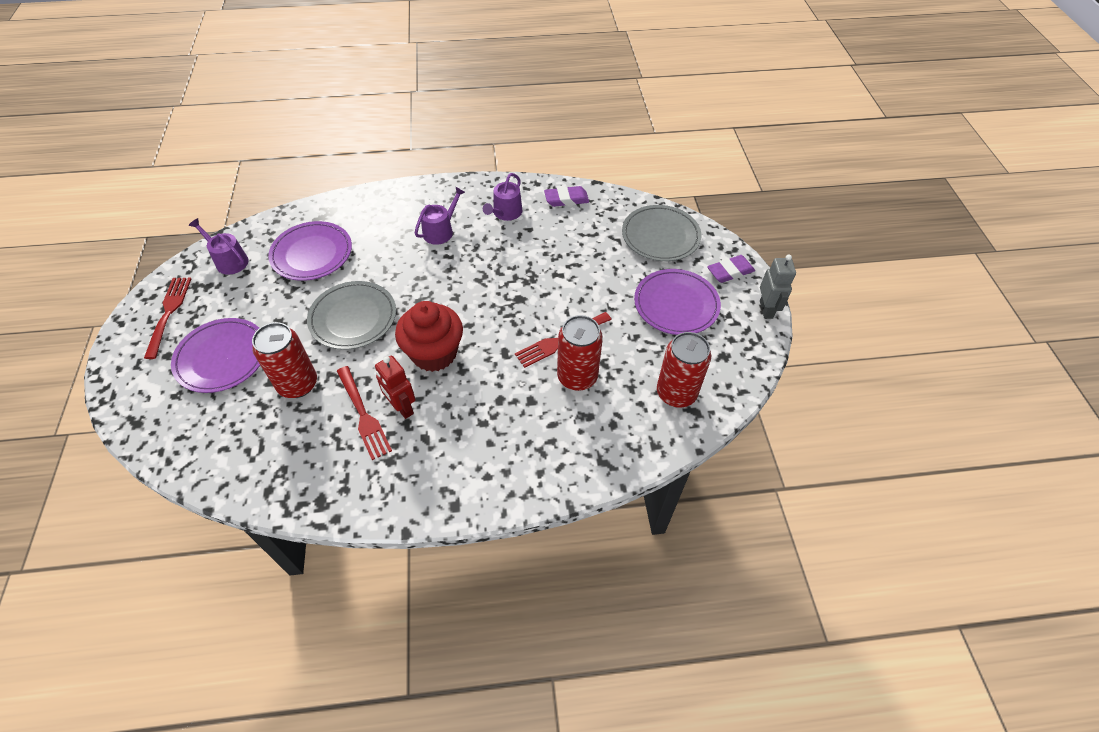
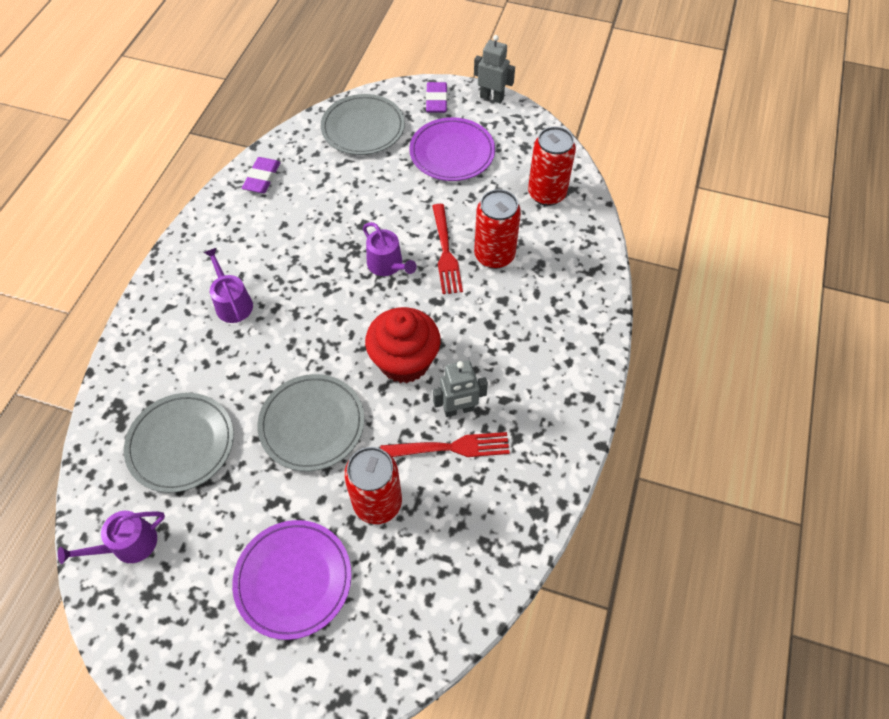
camera: 65 degrees left, 5 degrees up
(169, 314) = (180, 636): red fork -> none
(312, 254) = (181, 444): purple plate -> grey plate
(402, 407) = (459, 409): red robot -> grey robot
(505, 213) = (245, 236): purple watering can -> purple watering can (387, 265)

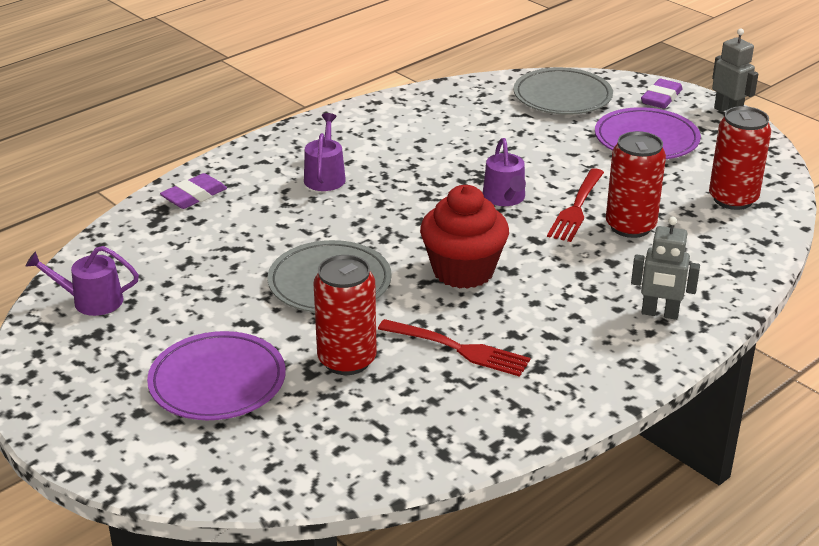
camera: 30 degrees right, 25 degrees down
(181, 444) = (195, 253): grey plate -> none
(262, 178) = (428, 103): purple eraser -> purple eraser (194, 196)
(459, 409) = (491, 325): grey robot -> grey robot (659, 313)

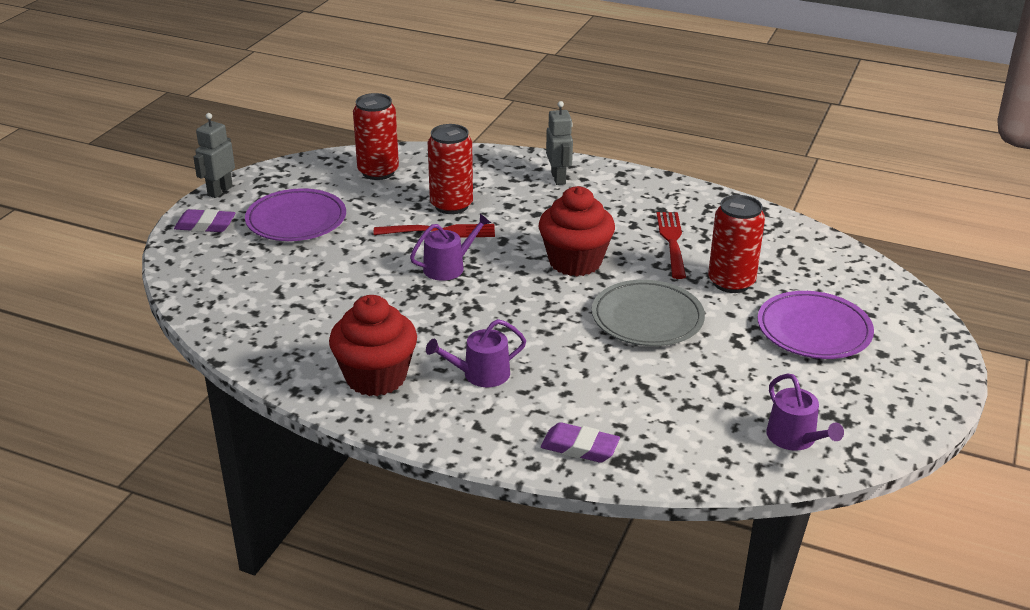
camera: 115 degrees left, 0 degrees up
(363, 133) = (376, 377): none -> red cupcake
(562, 97) = (227, 277): grey plate -> none

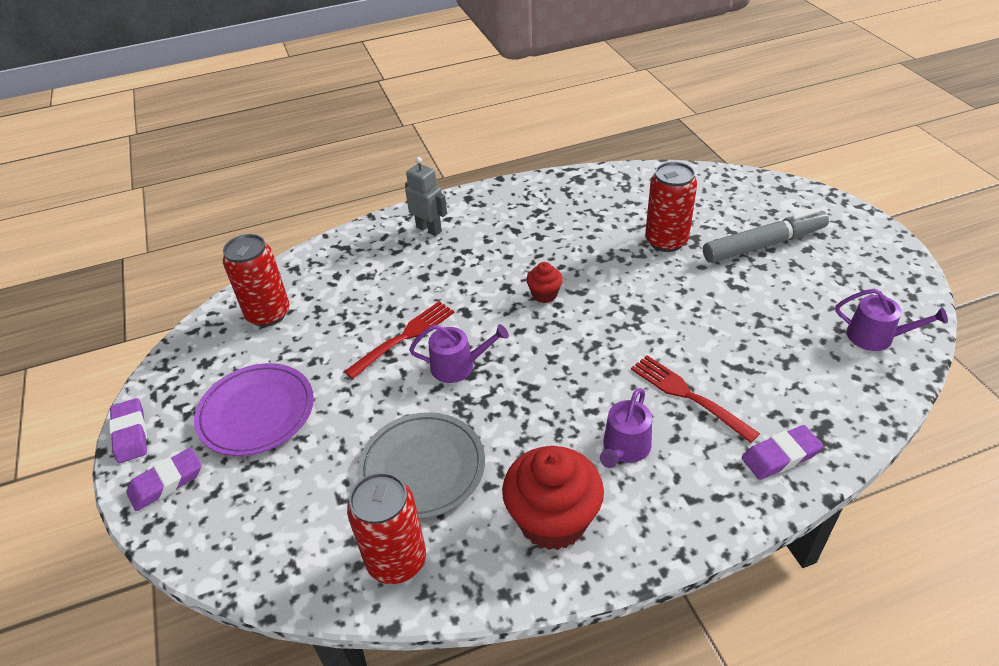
camera: 40 degrees left, 10 degrees up
(220, 191) = (130, 434): grey robot -> purple eraser
(448, 267) = (458, 366): purple watering can -> purple watering can turned 75 degrees clockwise
(451, 205) = (378, 306): red can -> red can (396, 560)
(575, 262) = (544, 294): red cupcake -> red cupcake, size x0.48
(647, 318) = (660, 308): grey plate -> grey plate (422, 468)
(672, 242) = (584, 233): red fork -> red fork (689, 396)
(814, 330) = (763, 244): purple plate -> grey marker

